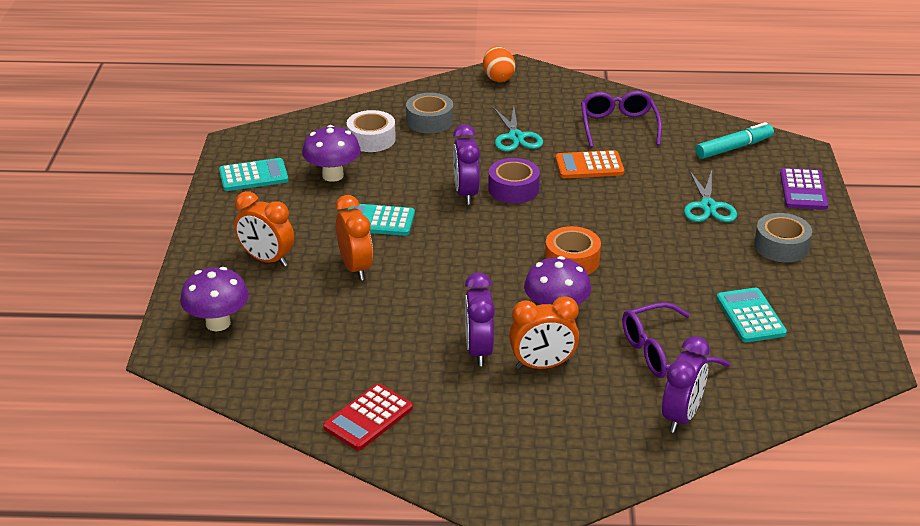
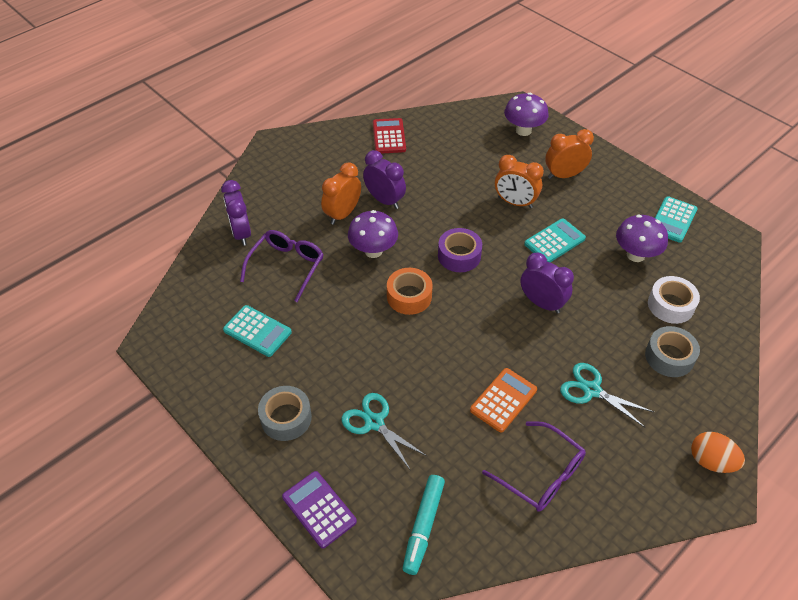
camera: 135 degrees right, 15 degrees up
(513, 189) = (520, 332): purple tape -> purple tape (459, 256)

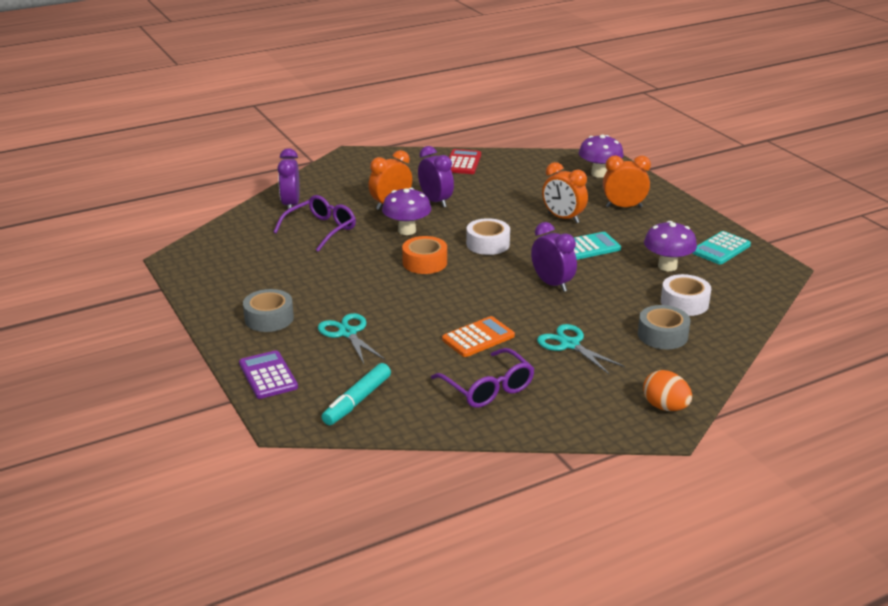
camera: 15 degrees right, 20 degrees down
(257, 331) = (272, 264): turquoise calculator -> none
(459, 256) = (487, 244): purple tape -> white tape

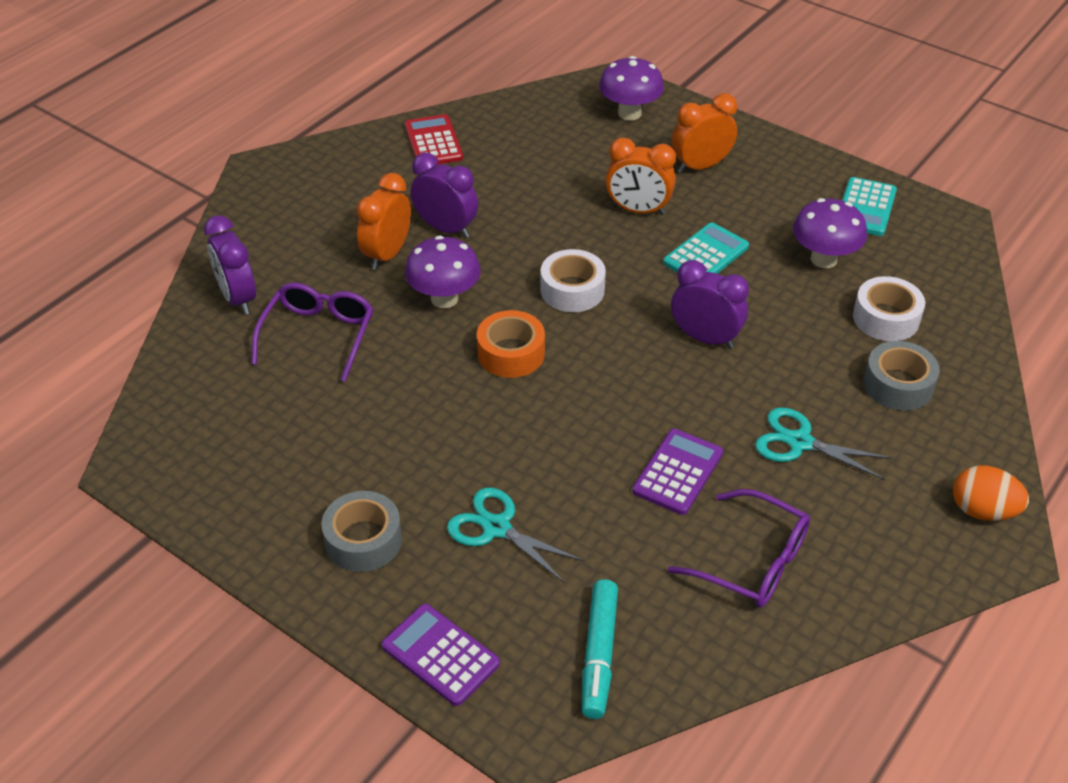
camera: 25 degrees left, 15 degrees up
(478, 338) = (677, 472): orange calculator -> purple calculator

